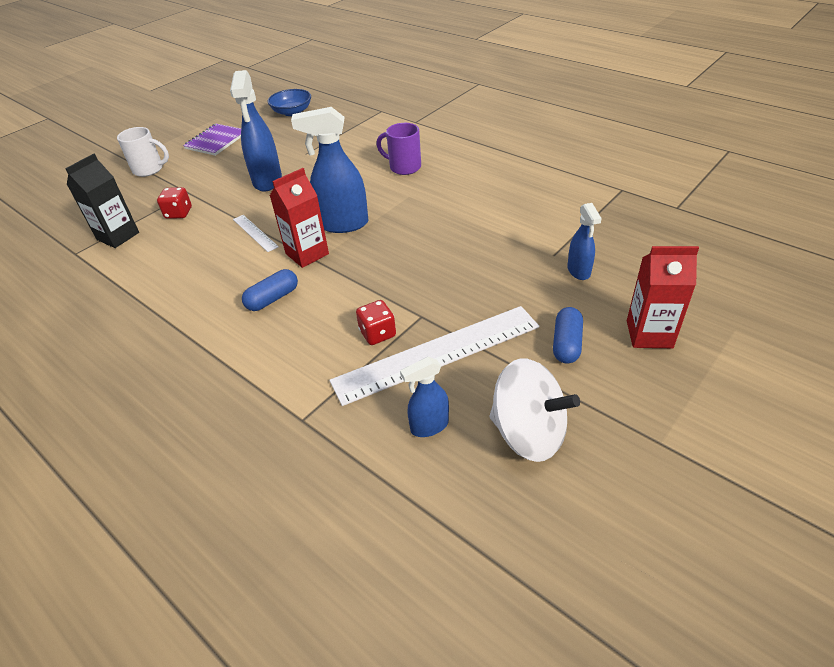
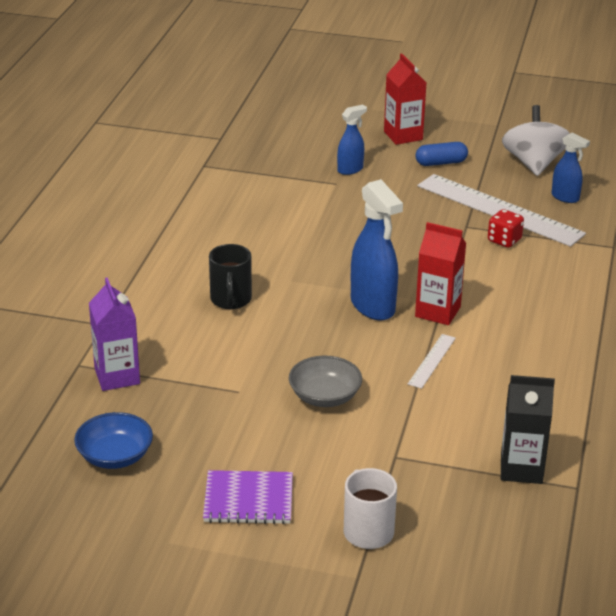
camera: 120 degrees left, 10 degrees down
(178, 213) = (442, 440): red dice -> none
(267, 181) = (325, 396): blue spray bottle -> grey bowl
(272, 298) = (514, 307): blue capsule -> none
(358, 120) = (117, 376): none -> purple carton
(404, 167) = (230, 300): purple mug -> black mug

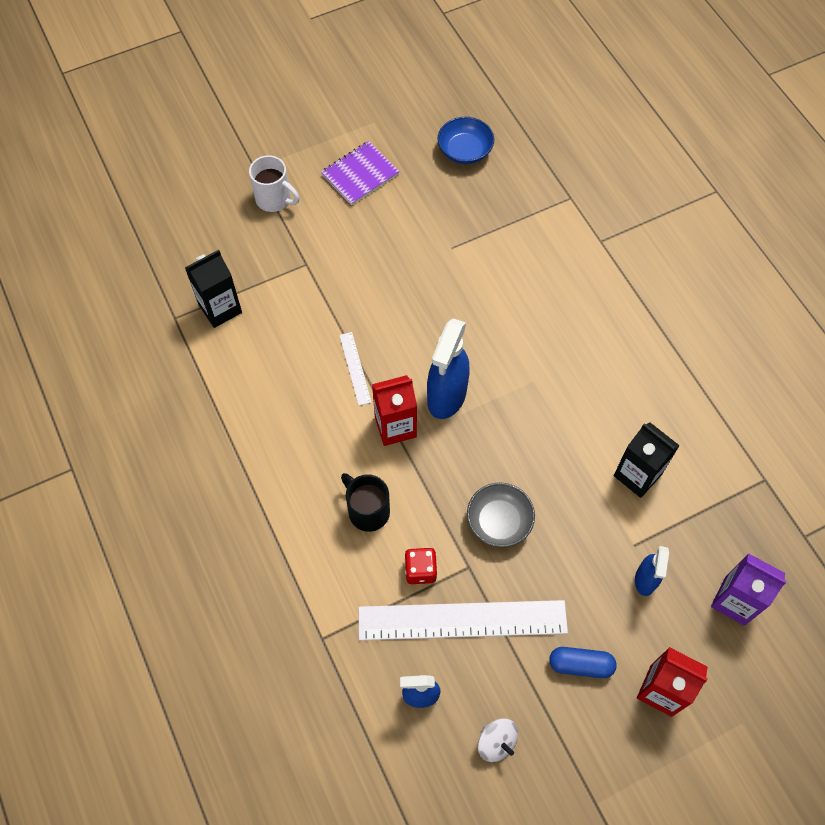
camera: 140 degrees right, 30 degrees up
(117, 376) = (536, 205): purple carton -> purple carton (734, 601)
(230, 300) = (549, 326): black mug -> black mug (367, 511)
(285, 205) = (637, 475): none -> black carton
(325, 396) = (394, 282): grey bowl -> grey bowl (499, 521)
(373, 306) = (446, 396): blue spray bottle -> blue spray bottle turned 90 degrees counterclockwise
(441, 163) = (580, 664): blue capsule -> blue capsule turned 60 degrees clockwise
(534, 164) = (496, 742): white spinning top -> white spinning top, size x0.54

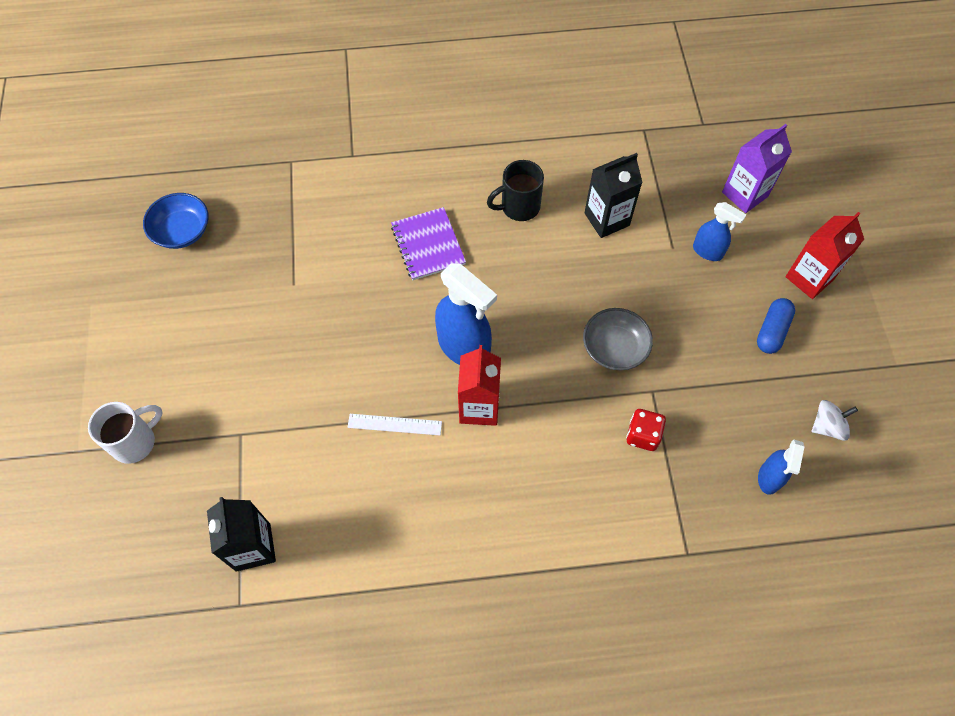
camera: 70 degrees left, 0 degrees up
(360, 174) = (153, 341): purple notebook -> purple notebook (428, 245)
(367, 511) = (563, 464): black mug -> black mug (519, 207)
(462, 619) = (703, 415): white ruler -> none

